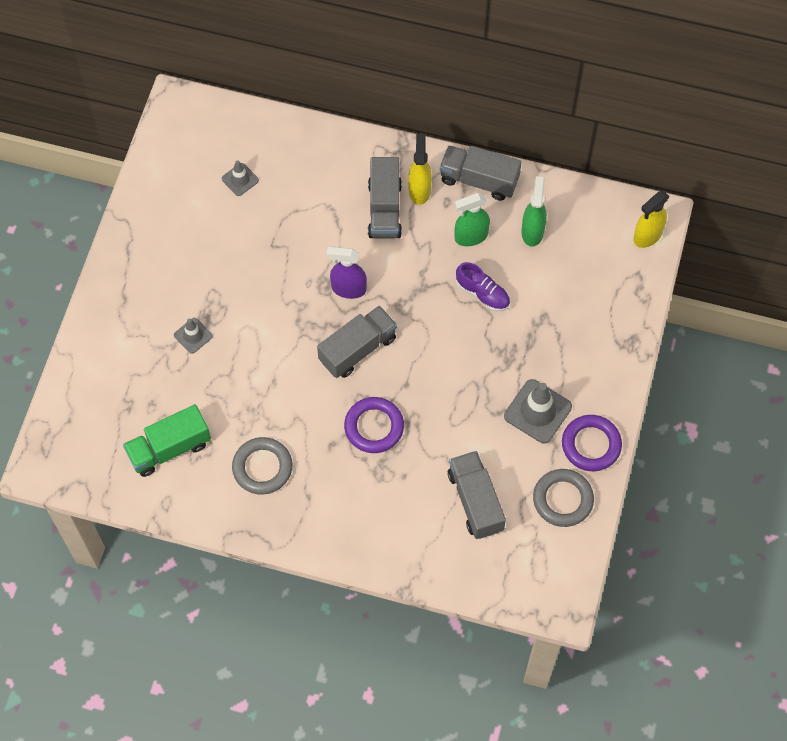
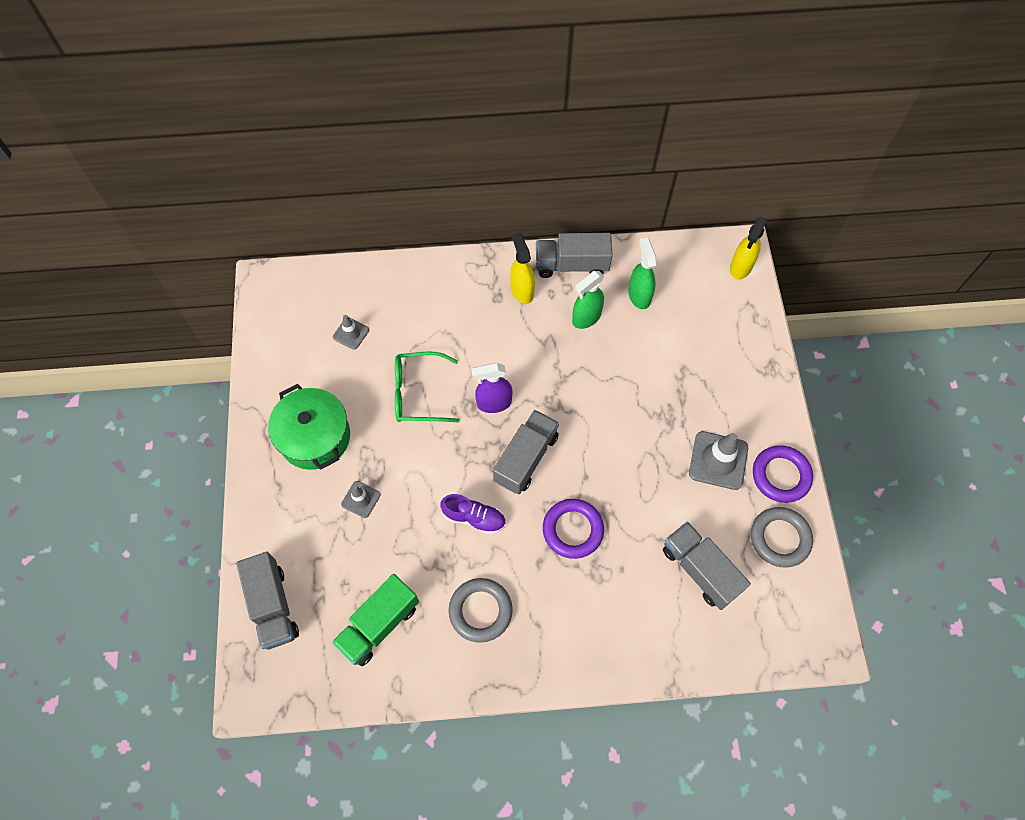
camera: 20 degrees left, 0 degrees up
(172, 265) = (314, 437): none -> green pot
(281, 256) = (418, 393): none -> green glasses
(385, 209) = (497, 318): grey truck -> grey truck (273, 606)
(482, 293) = (619, 366): purple shoe -> purple shoe (474, 518)

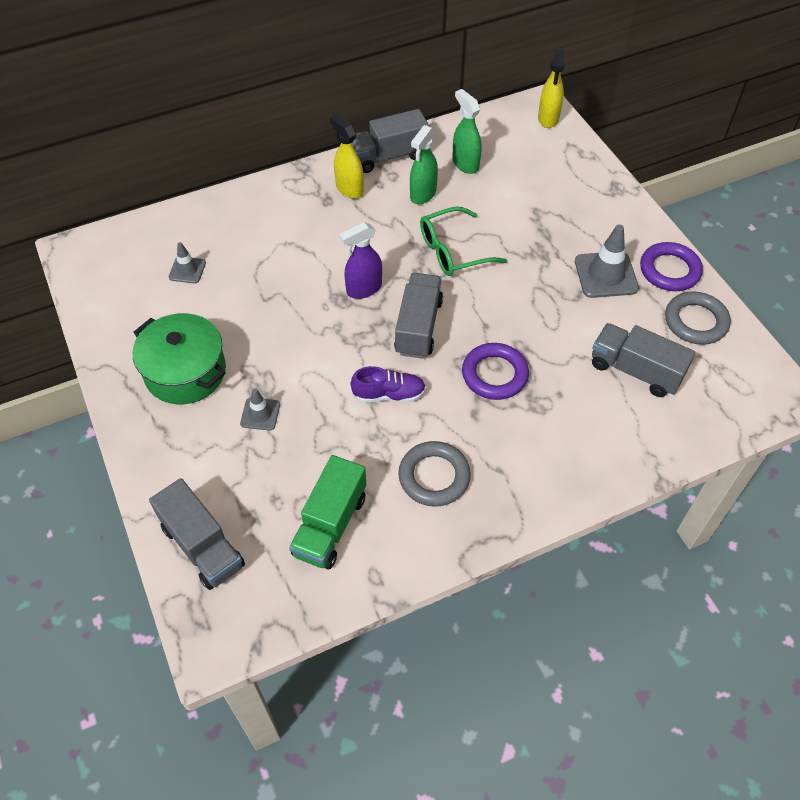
camera: 20 degrees left, 10 degrees down
(418, 393) = (281, 302): green glasses -> green glasses (453, 251)

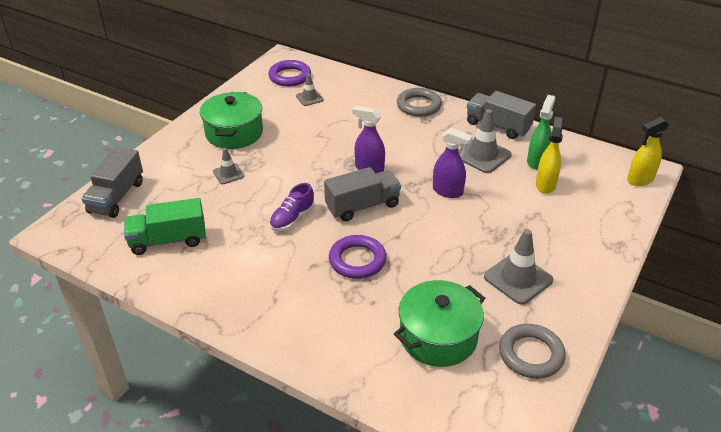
camera: 55 degrees right, 15 degrees down
(349, 189) = (447, 124): yellow spray bottle -> yellow spray bottle (545, 185)
(389, 394) = (292, 218): purple shoe -> purple shoe turned 75 degrees clockwise
(423, 194) = (482, 155): green spray bottle -> grey traffic cone
(434, 476) = (242, 269): grey ring -> grey ring (418, 106)
(453, 251) = (448, 191): green glasses -> purple spray bottle
(635, 371) = (438, 337): grey truck -> green pot
(669, 270) = (568, 315): purple ring -> purple ring (290, 76)

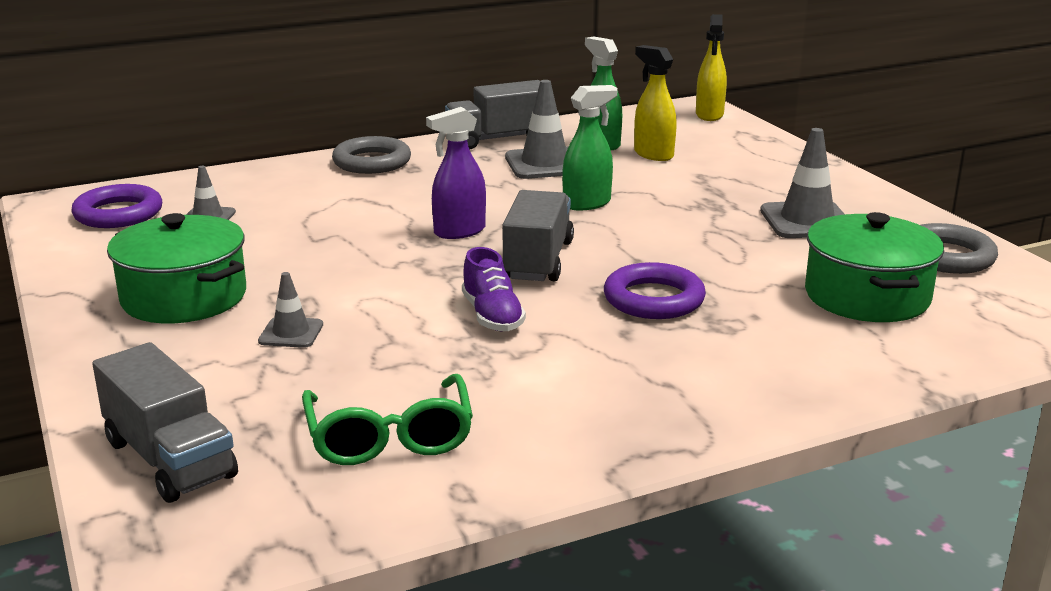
camera: 55 degrees left, 15 degrees down
(168, 240) = (389, 437): green truck -> green glasses
(448, 191) = (587, 203): purple spray bottle -> green spray bottle

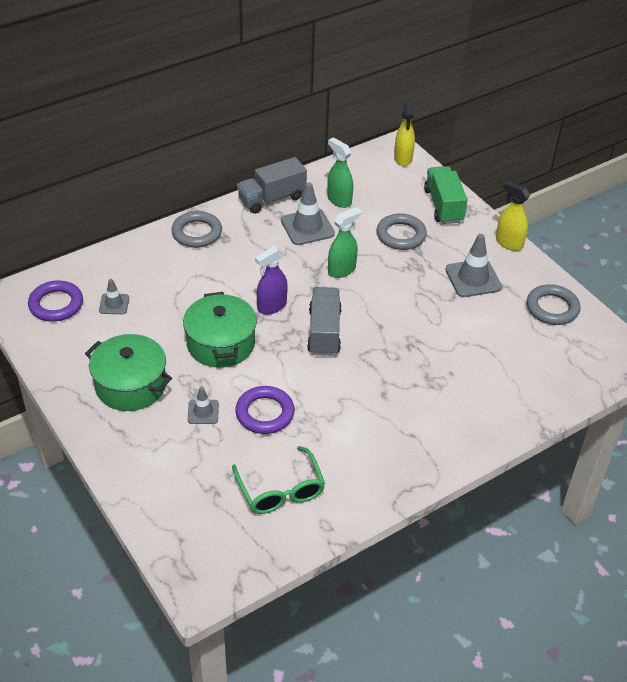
camera: 10 degrees left, 20 degrees up
(170, 459) = (175, 517): grey truck -> none
(492, 316) = (309, 386): purple shoe -> none
(653, 154) = (373, 210): yellow spray bottle -> yellow spray bottle (509, 243)
(653, 299) = (395, 363): purple ring -> purple ring (265, 413)
(692, 177) = (401, 235): none -> grey ring
(766, 155) = (443, 206): none -> green truck
(867, 296) = (509, 350): green pot -> green pot (221, 343)

